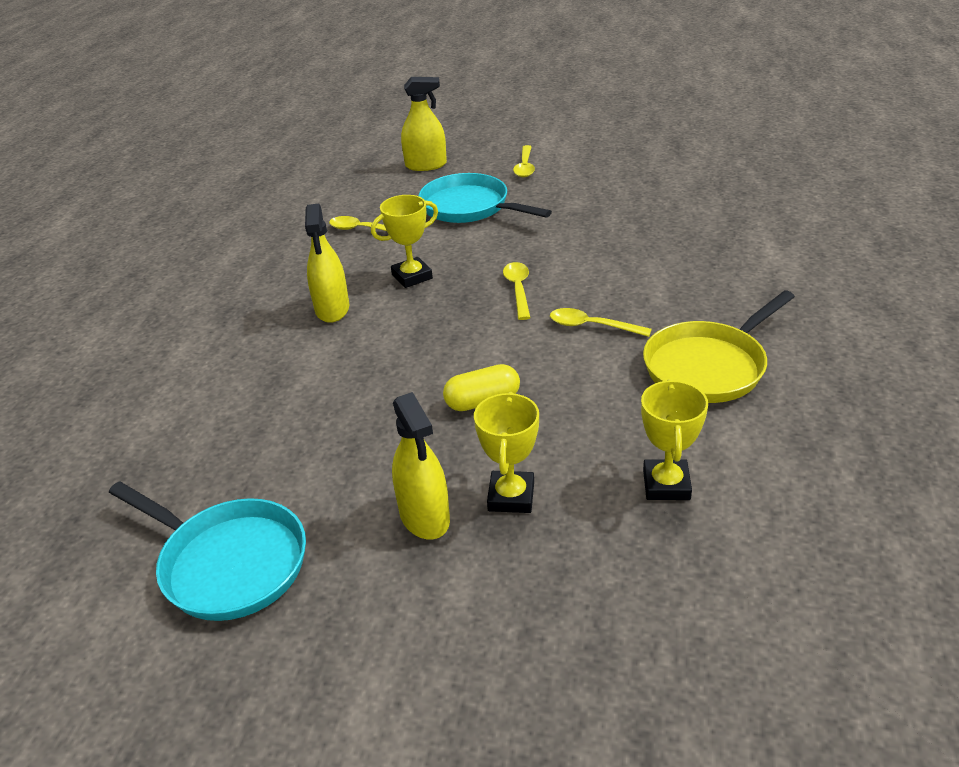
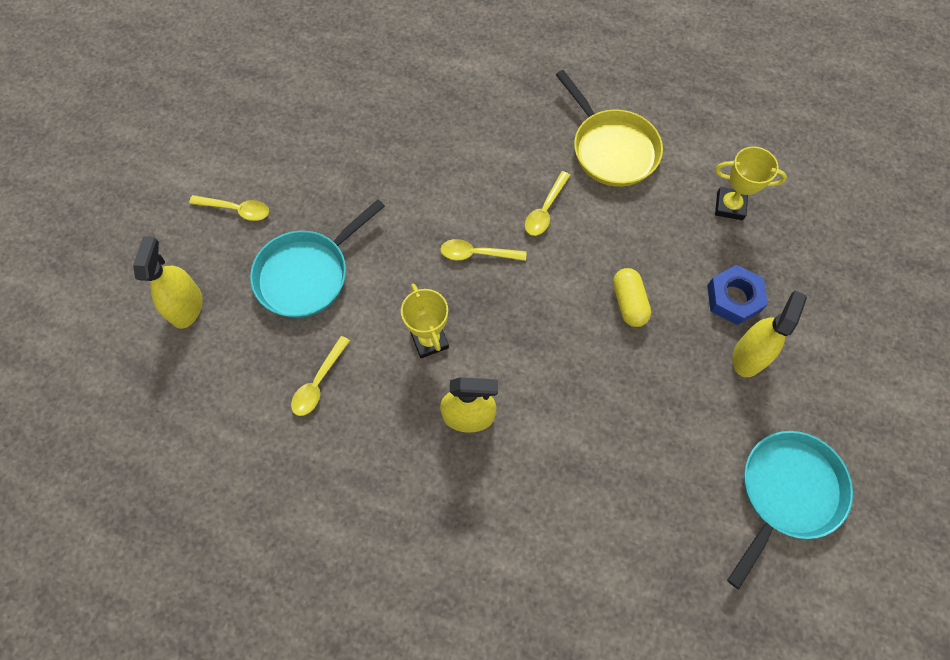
camera: 85 degrees left, 30 degrees up
(424, 516) = (749, 355): yellow spray bottle -> yellow spray bottle turned 45 degrees counterclockwise
(511, 496) = (733, 298): yellow trophy -> blue nut

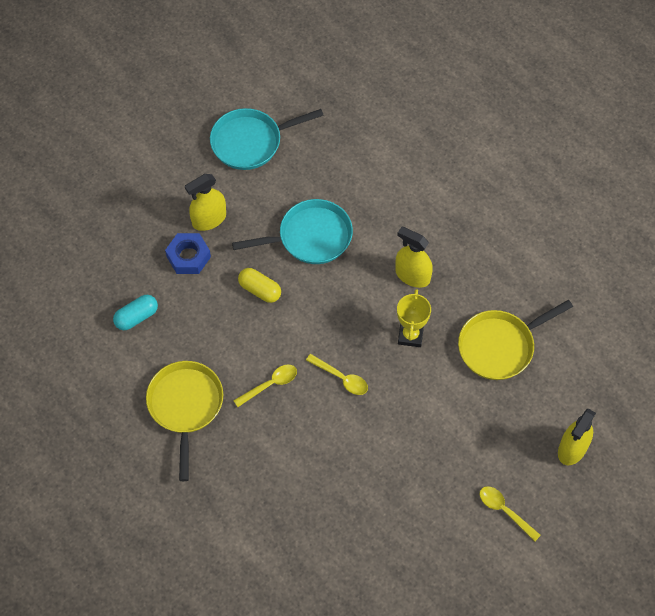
camera: 150 degrees left, 5 degrees down
(308, 274) = (472, 428): turquoise pan -> turquoise pan (310, 237)
(318, 382) = (500, 346): yellow spoon -> yellow pan
(628, 303) = (260, 290): yellow capsule -> yellow capsule turned 75 degrees counterclockwise
(729, 206) = (136, 317): yellow trophy -> turquoise capsule

